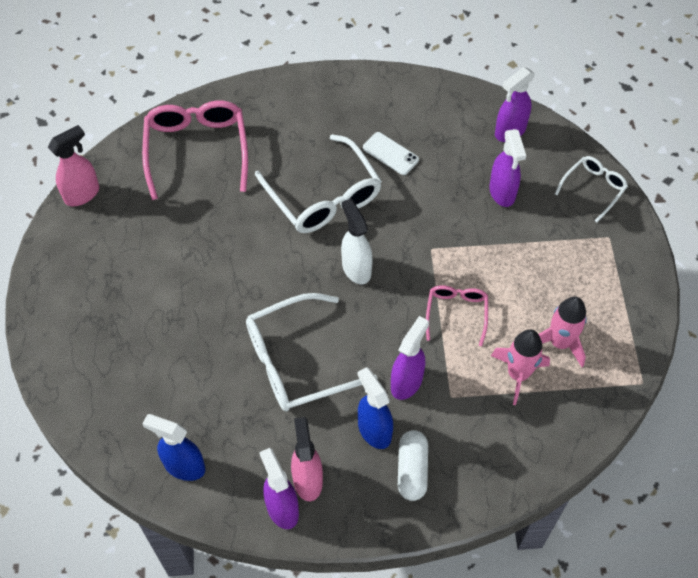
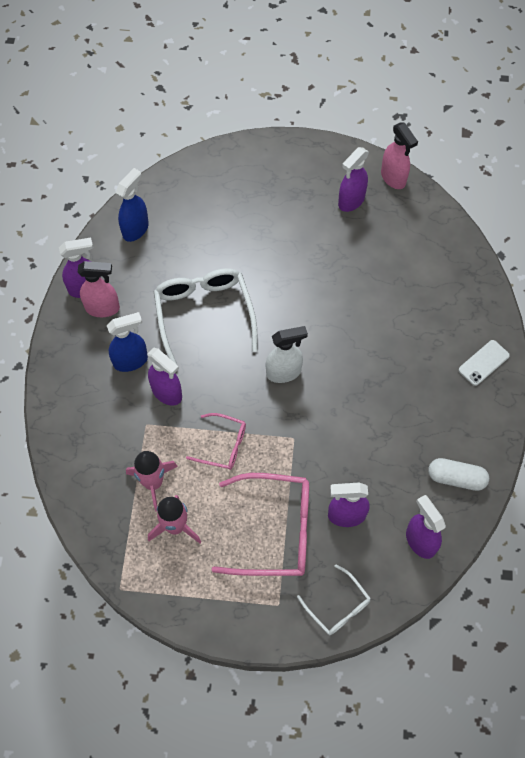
camera: 100 degrees right, 5 degrees up
(118, 232) = (351, 201): none -> purple spray bottle
(197, 150) = (429, 264): pink glasses -> pink glasses (274, 530)
(323, 196) = (365, 358): white glasses -> none
(390, 154) = (405, 423): white phone -> white phone (483, 363)
(412, 470) = (91, 382): white capsule -> white capsule (456, 478)

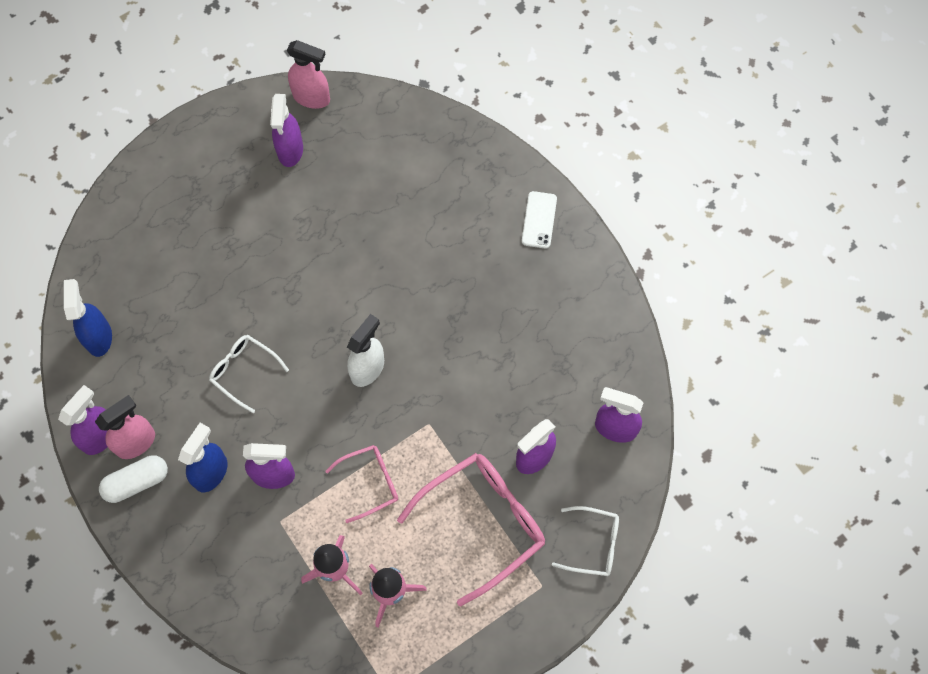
camera: 40 degrees left, 5 degrees up
(204, 315) = (244, 372): white glasses -> white glasses, size x0.55
(456, 478) = (600, 346): white capsule -> white capsule (136, 482)

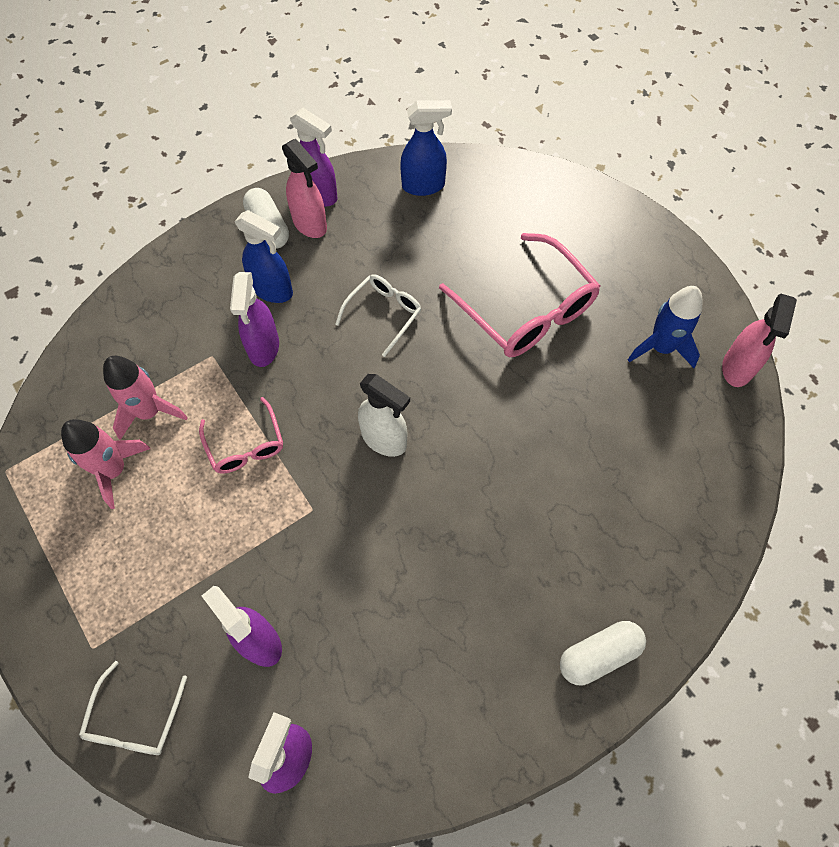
camera: 90 degrees right, 5 degrees down
(290, 150) = (661, 347): purple spray bottle -> blue rocket
(482, 523) = (181, 574): pink glasses -> pink glasses (525, 309)
(539, 220) = (598, 655): white phone -> white capsule

